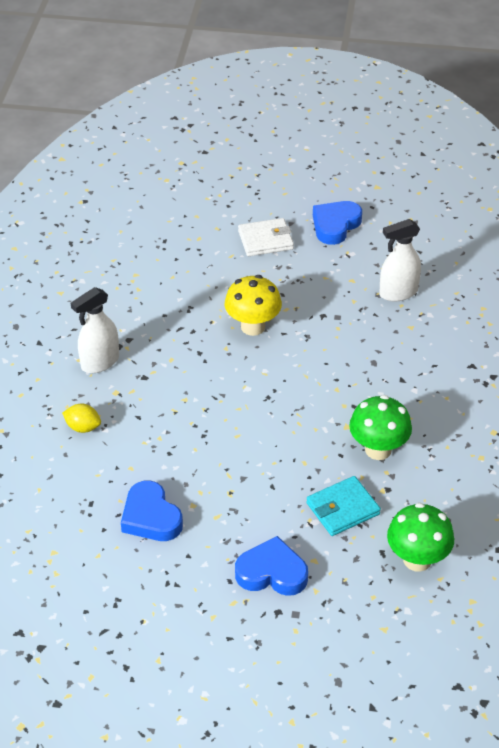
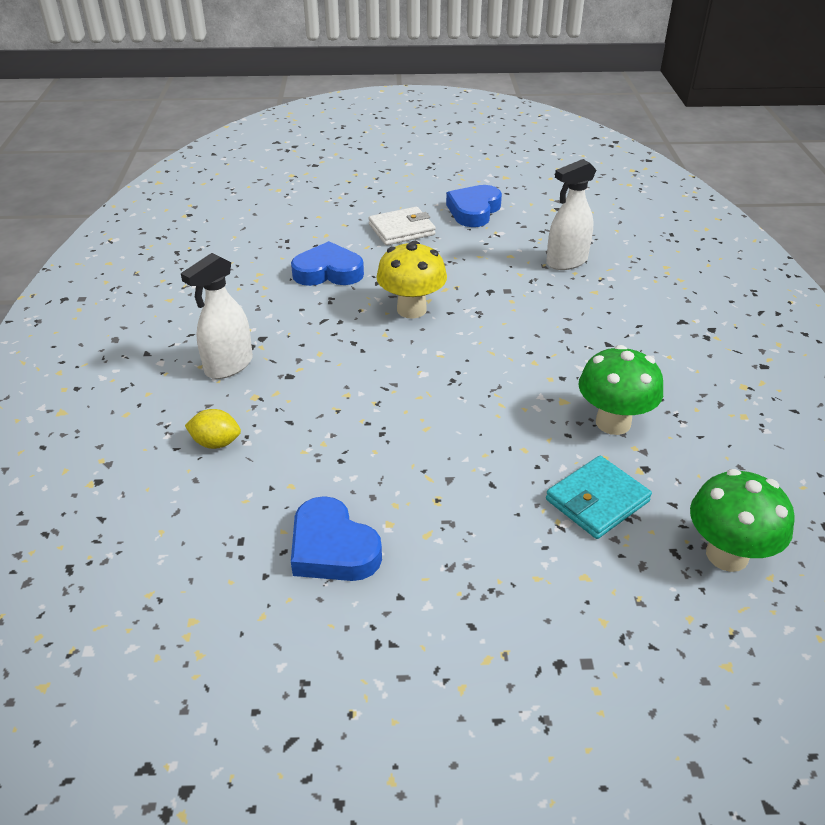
camera: 10 degrees left, 5 degrees down
(272, 572) = (530, 604): blue heart -> blue heart (328, 272)

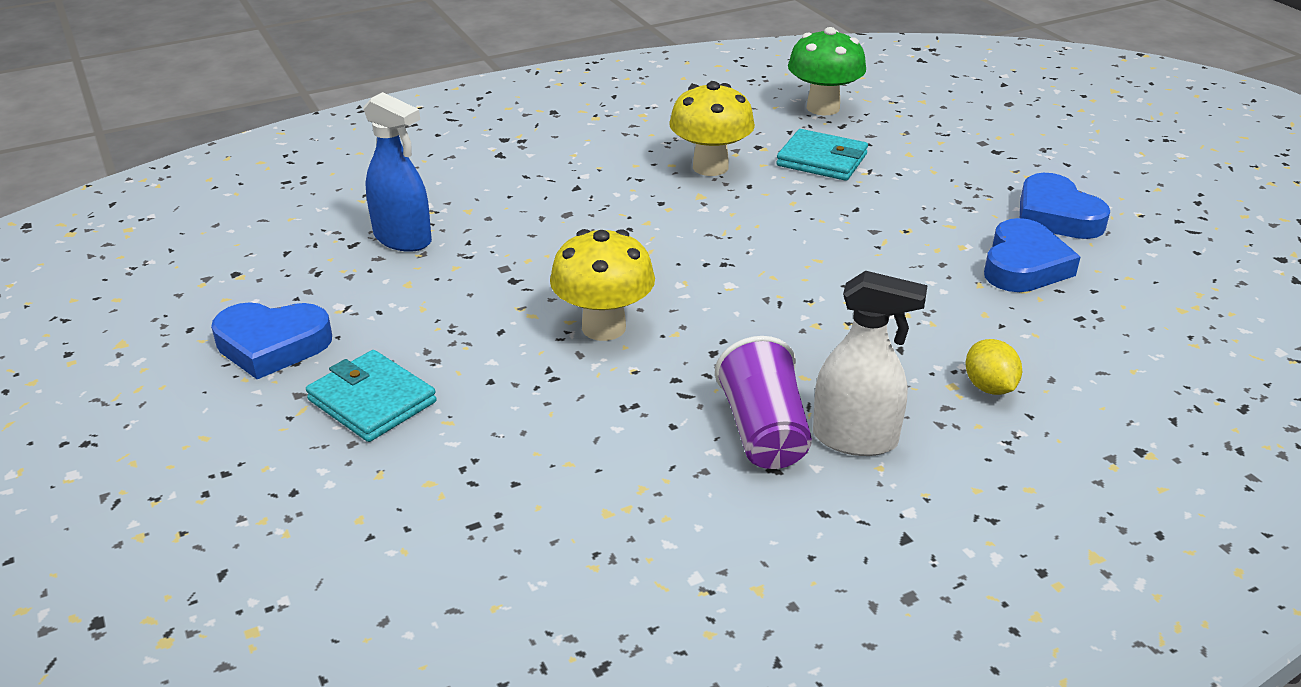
camera: 115 degrees left, 5 degrees down
(266, 336) = (763, 432): none -> purple cup
(328, 272) = (554, 434): blue heart -> blue heart (1056, 216)
(402, 230) = (372, 401): white wallet -> turquoise wallet
(566, 262) = (403, 239): white spray bottle -> blue spray bottle
(613, 423) = (710, 167): green mushroom -> yellow mushroom

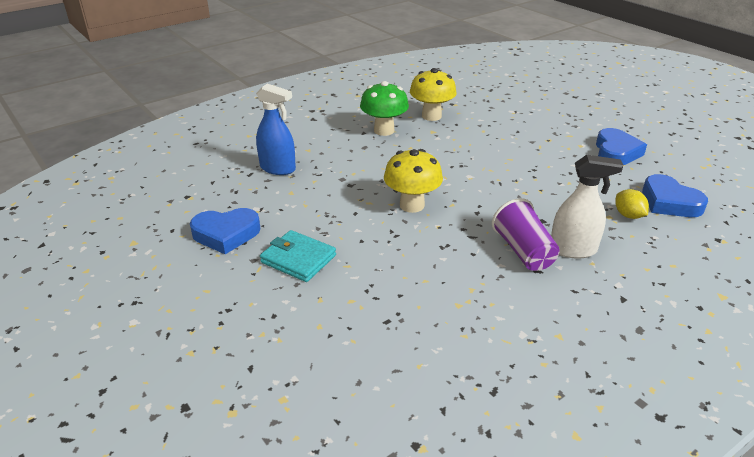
camera: 10 degrees left, 0 degrees up
(822, 160) = (488, 108): turquoise wallet -> none
(823, 108) = (476, 81): green mushroom -> green mushroom (384, 130)
(1056, 216) = (620, 126): blue heart -> blue heart (669, 202)

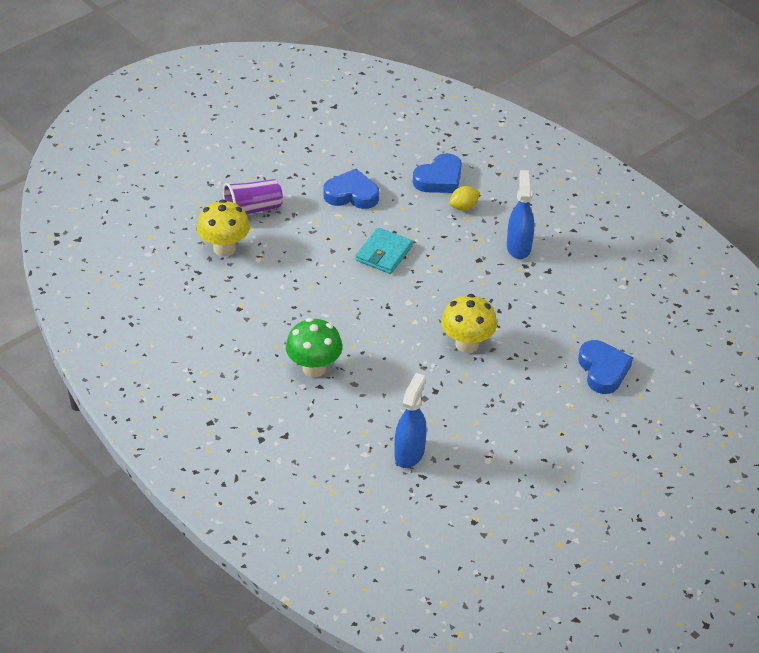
camera: 95 degrees left, 10 degrees up
(226, 234) = (535, 475): blue heart -> blue heart (603, 370)
(298, 259) = (562, 418): turquoise wallet -> turquoise wallet (384, 253)
(431, 116) = (275, 327): yellow mushroom -> yellow mushroom (224, 248)
(523, 251) = (526, 276): purple cup -> purple cup (252, 209)
(573, 250) = (518, 247): white spray bottle -> blue spray bottle

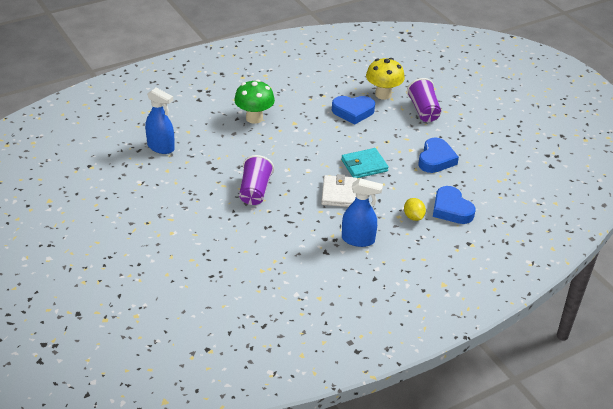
camera: 100 degrees right, 5 degrees down
(384, 253) = (364, 165): turquoise wallet -> turquoise wallet turned 60 degrees counterclockwise
(444, 270) = (339, 193): none -> white wallet
(467, 344) = (255, 191): yellow mushroom -> purple cup
(603, 370) = (202, 259): blue heart -> blue heart (353, 112)

